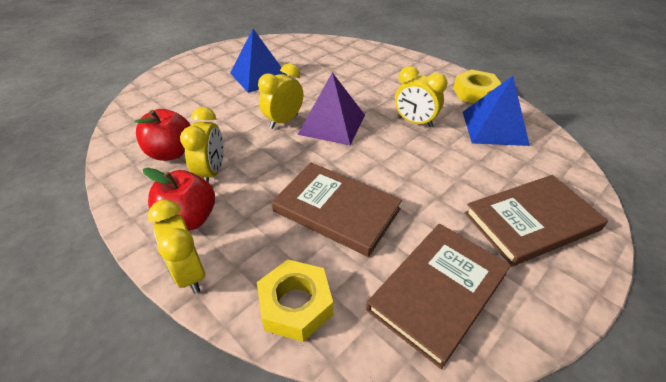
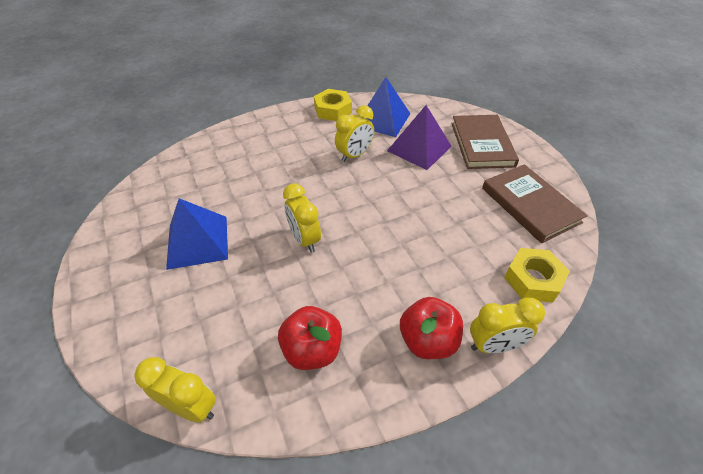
camera: 70 degrees left, 5 degrees up
(212, 173) = (364, 313): yellow clock -> yellow clock (191, 407)
(332, 124) = (329, 206): purple pyramid -> purple pyramid (419, 148)
(336, 210) = (445, 233): brown book -> none

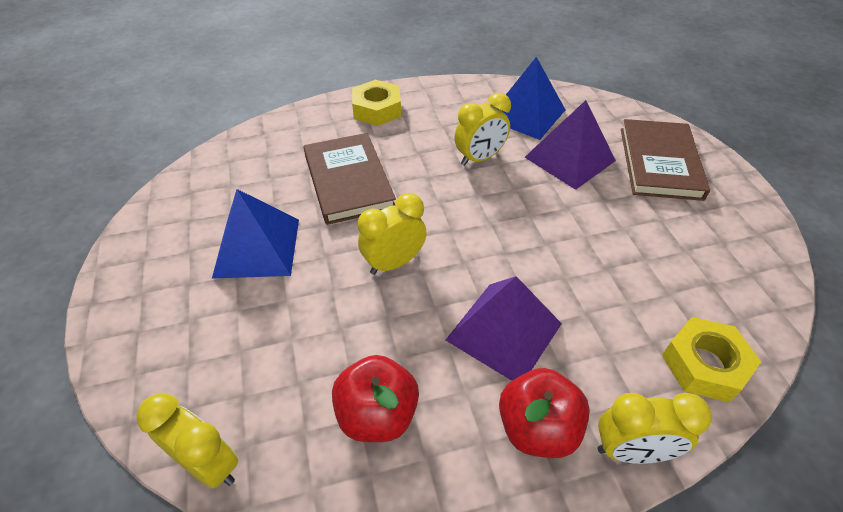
camera: 10 degrees right, 0 degrees up
(304, 239) = (394, 263): yellow clock -> yellow clock turned 75 degrees clockwise
(333, 110) = (461, 95): yellow nut -> yellow nut (377, 109)
(393, 277) = (503, 331): none -> purple pyramid
(530, 205) = (716, 257): brown book -> brown book (348, 181)

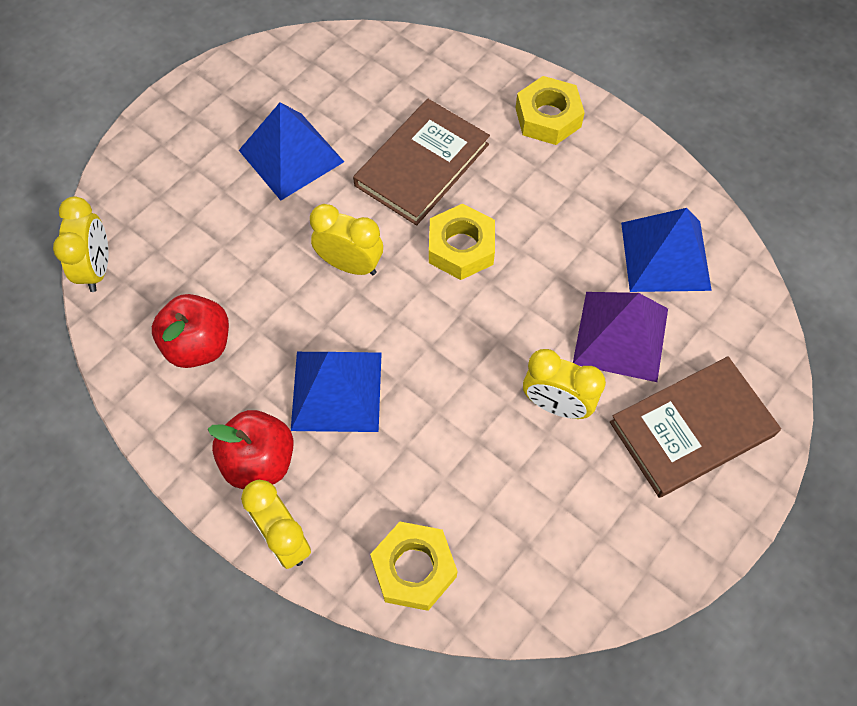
camera: 55 degrees right, 15 degrees up
(437, 196) = (461, 248): none -> yellow nut
(479, 158) = (548, 252): yellow clock -> yellow clock (556, 405)
(503, 331) = (336, 390): purple pyramid -> blue pyramid

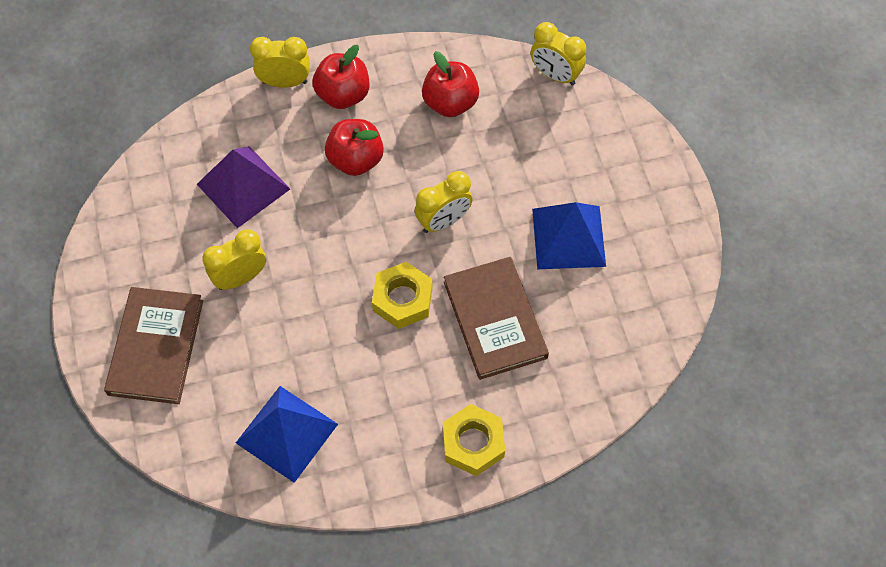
camera: 125 degrees right, 0 degrees up
(336, 390) = (355, 160): blue pyramid -> red apple
(414, 569) = (211, 135): yellow nut -> none
(620, 336) = (253, 353): purple pyramid -> purple pyramid (243, 186)

